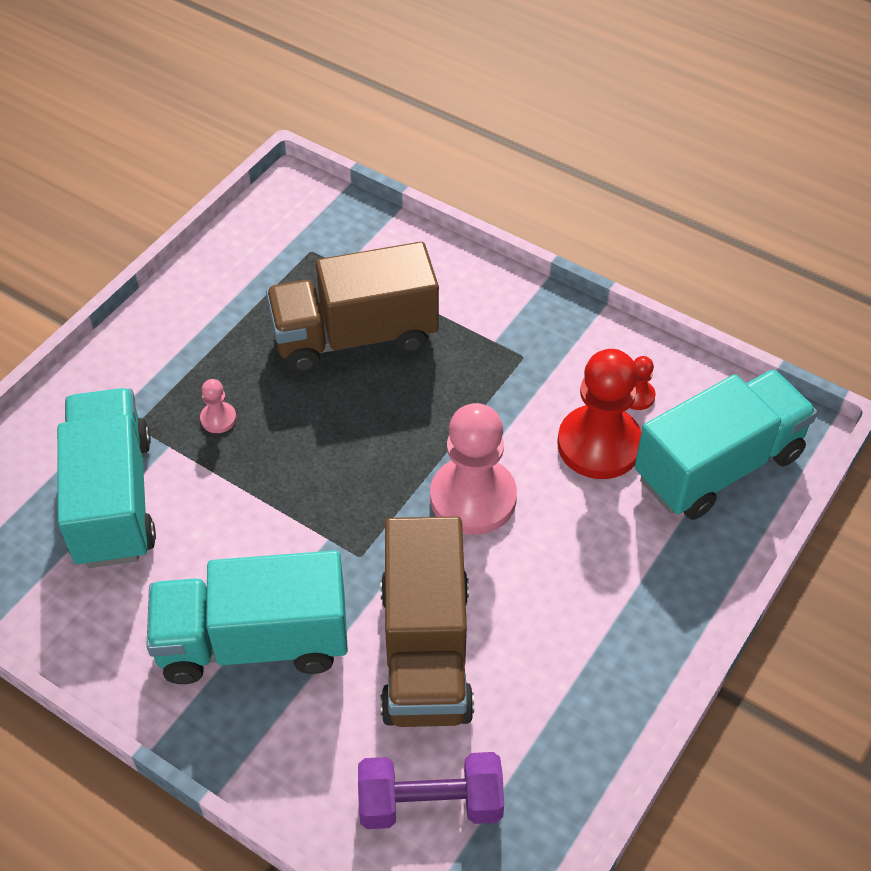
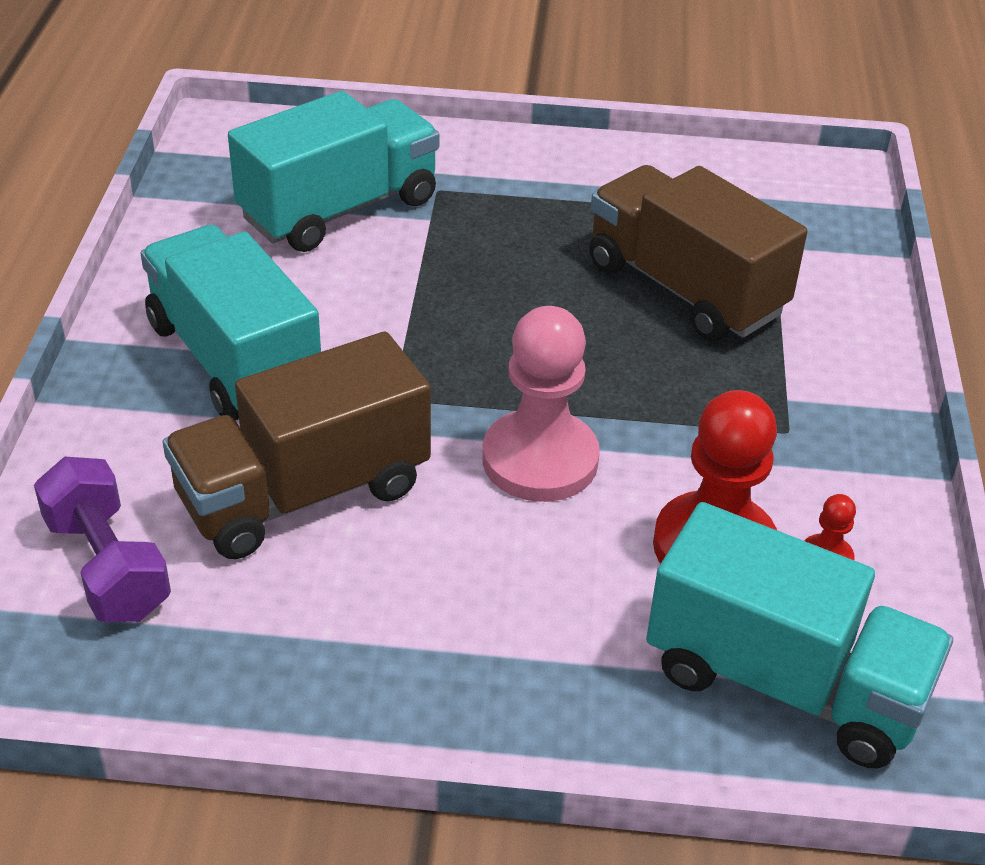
camera: 60 degrees right, 10 degrees down
(218, 419) = (490, 236): pink pawn -> none

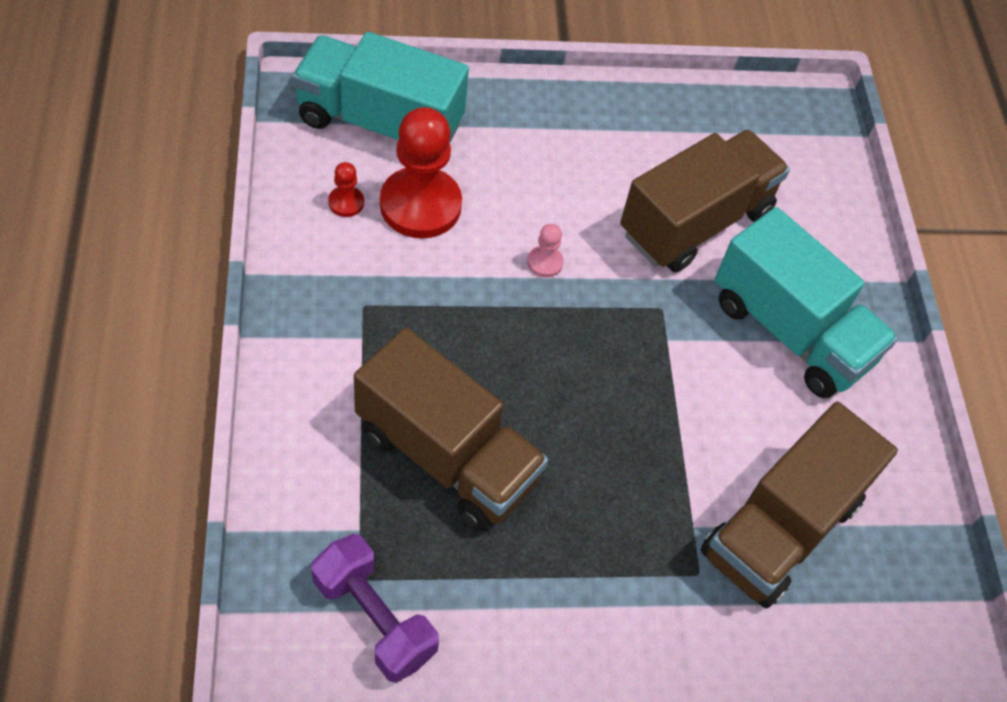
camera: 165 degrees right, 15 degrees up
(107, 566) = (789, 163): purple dumbbell -> purple dumbbell (374, 618)
(339, 209) = (780, 528): turquoise truck -> brown truck
(540, 460) = (545, 262): pink pawn -> pink pawn, size x0.43

